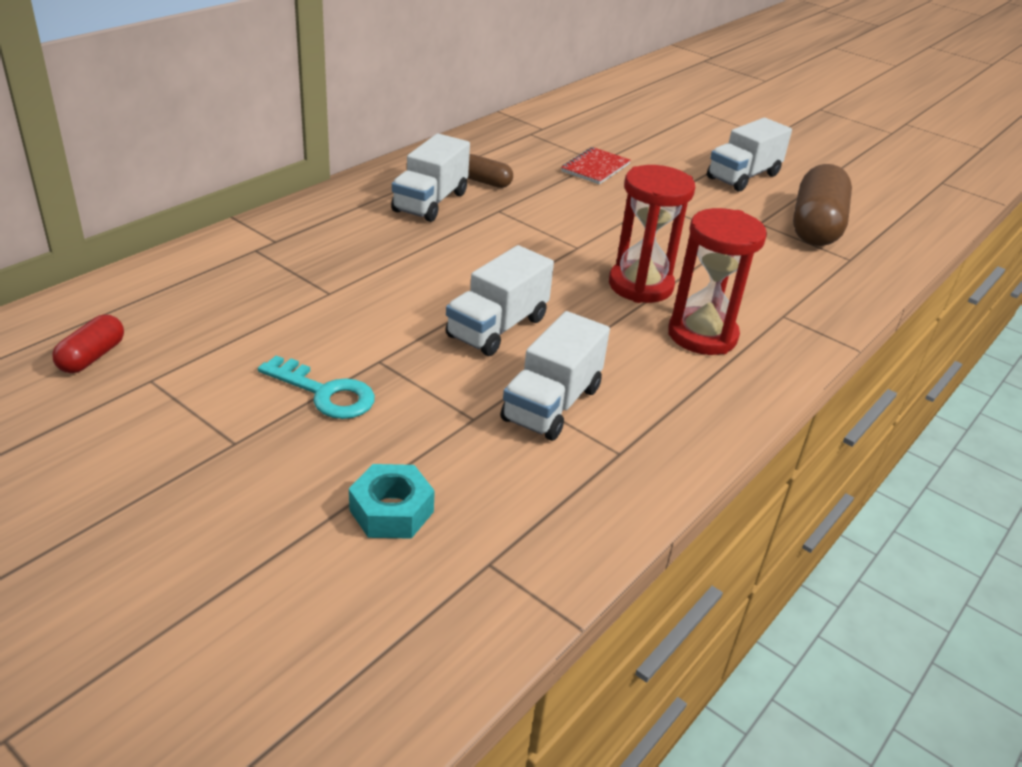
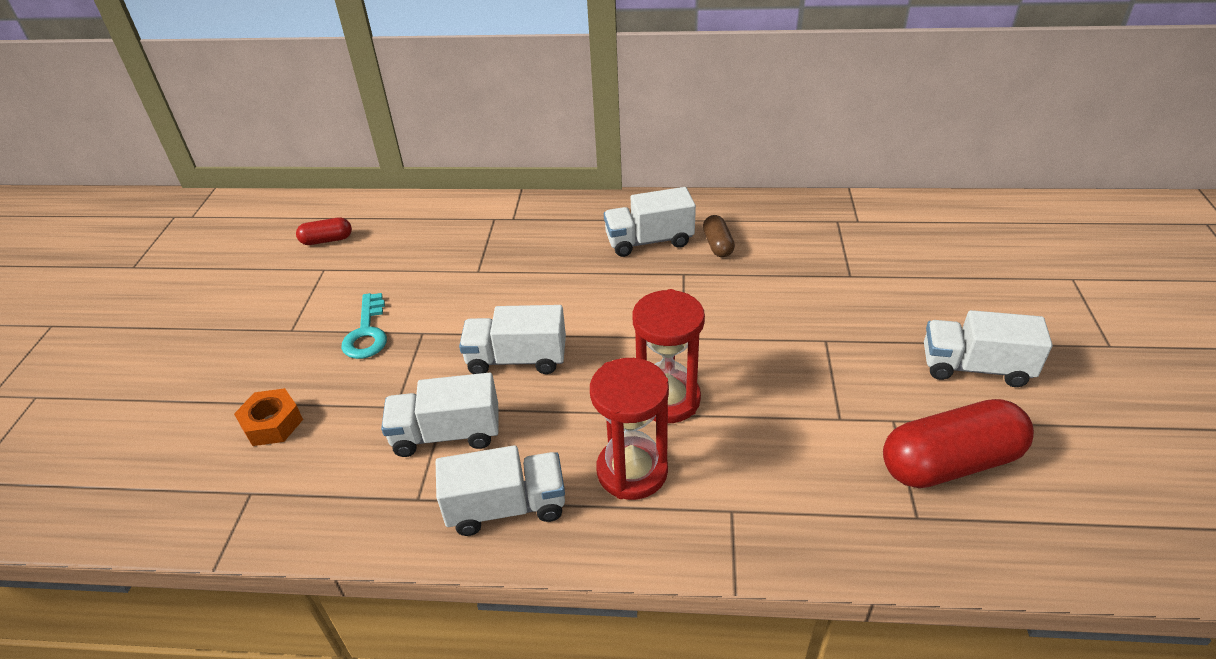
camera: 60 degrees right, 5 degrees up
(391, 511) = (272, 423): turquoise nut -> orange nut
(595, 168) = (834, 280): red notebook -> none
(680, 409) = (506, 507): none -> white truck
(816, 227) = (949, 463): brown capsule -> red capsule

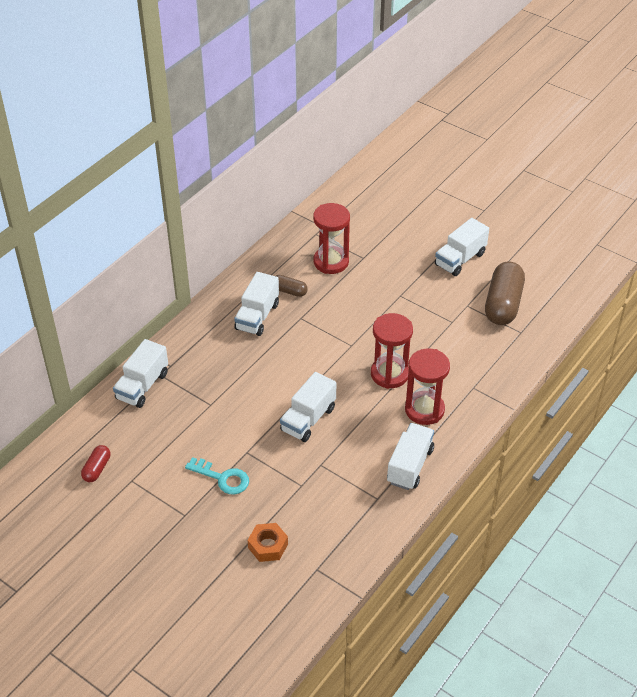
camera: 60 degrees left, 5 degrees up
(447, 434) = (341, 471): white truck -> white truck (142, 386)
(807, 253) = (331, 262): none -> red hourglass
(949, 463) = (503, 304): red capsule -> brown capsule

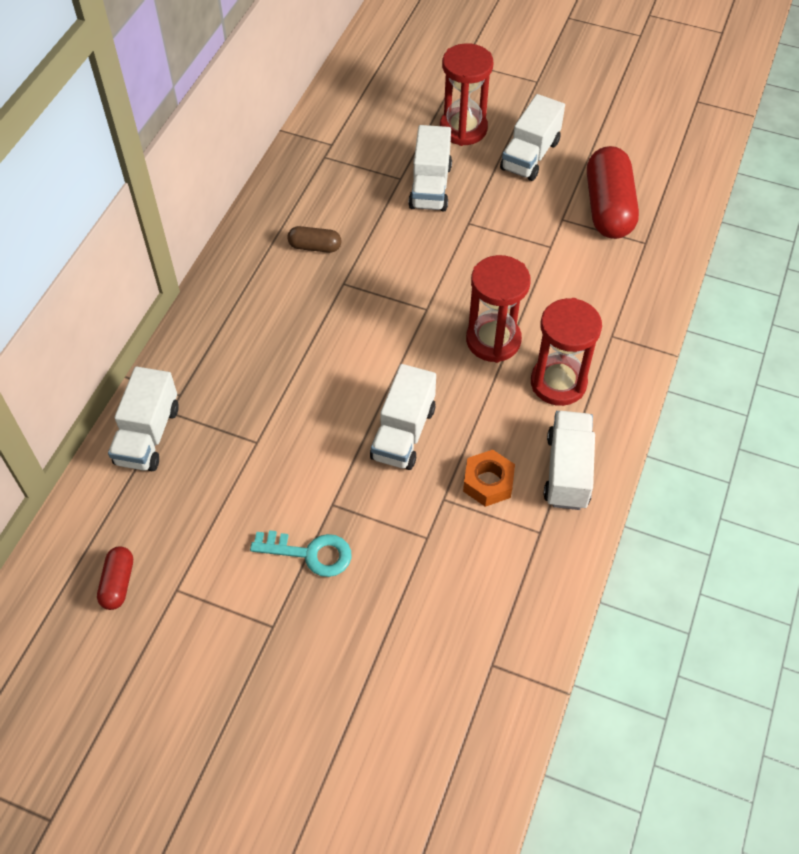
camera: 15 degrees left, 10 degrees up
(257, 316) = (282, 293): white truck -> white truck (430, 186)
(268, 546) = (410, 645): orange nut -> orange nut (488, 482)
(331, 262) = (358, 193): red hourglass -> red hourglass (463, 129)
(503, 304) = (608, 208): brown capsule -> red capsule

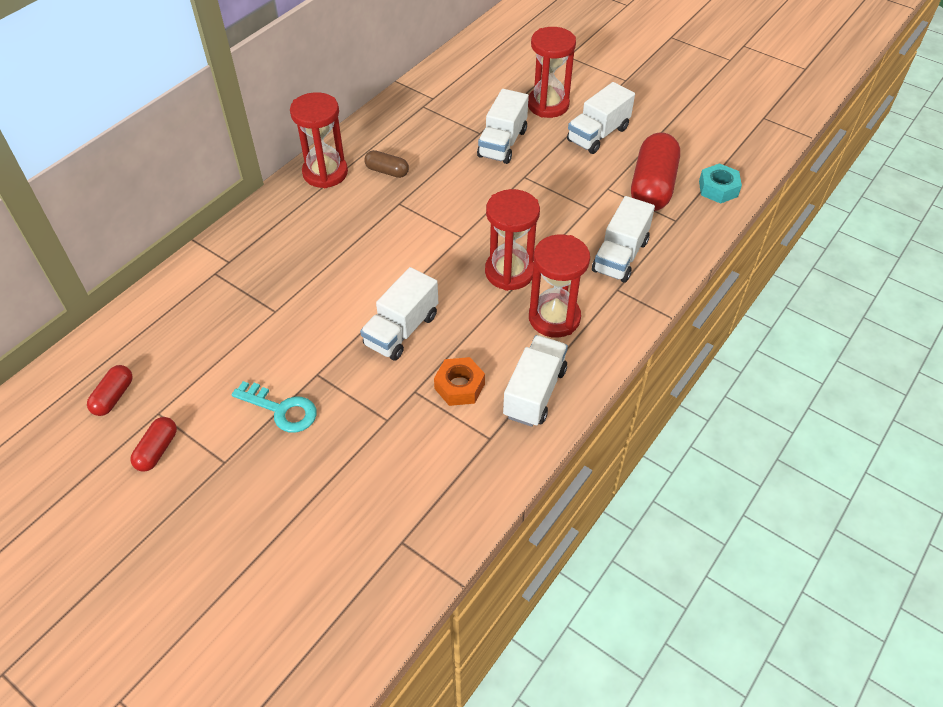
camera: 15 degrees right, 5 degrees down
(148, 435) = (189, 287): white truck -> white truck (620, 256)
(194, 631) = (157, 450): none -> red capsule
(245, 263) = (325, 173): none -> red hourglass
(677, 196) = (718, 189): none -> turquoise nut

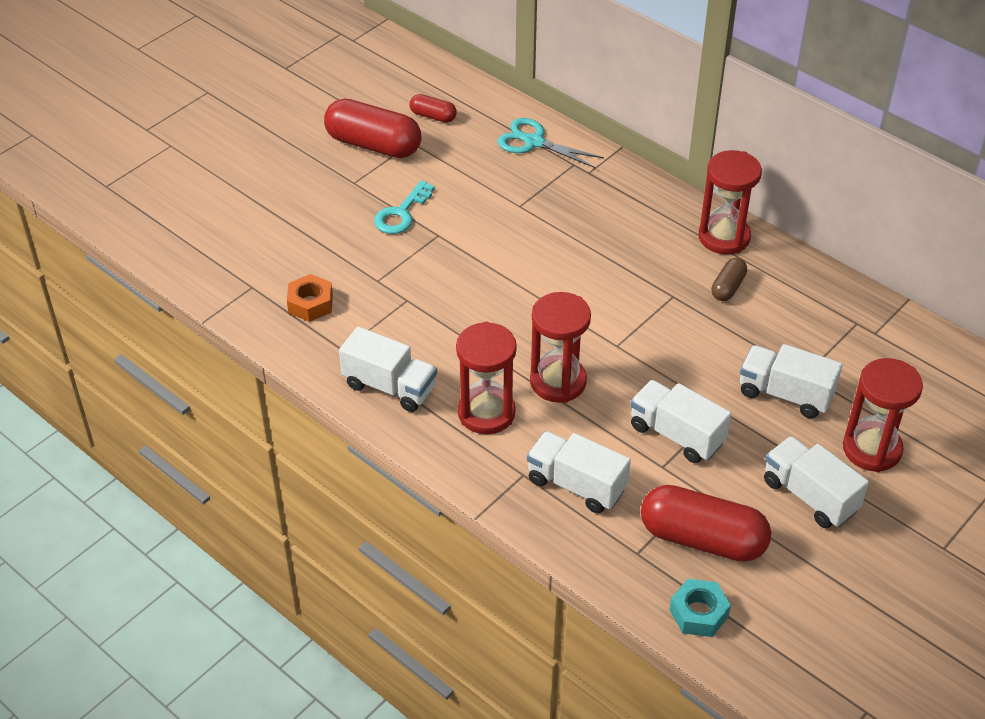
camera: 95 degrees right, 5 degrees down
(157, 450) = (373, 145): red capsule -> red capsule, size x2.03
(175, 305) = (534, 142): none -> turquoise scissors
(401, 330) = (484, 293): white truck -> white truck (676, 435)
(459, 386) = (407, 331): orange nut -> orange nut (310, 304)

